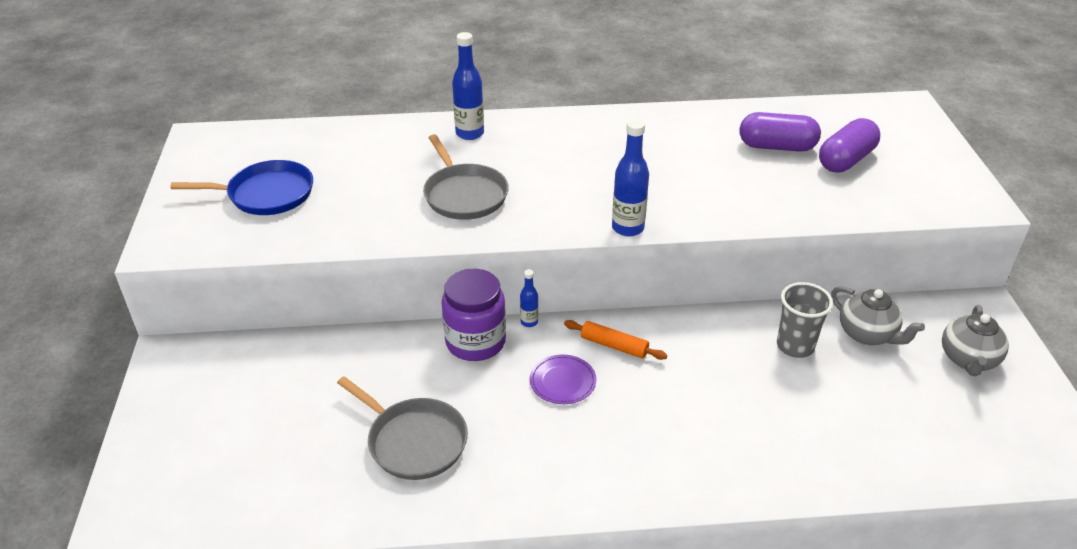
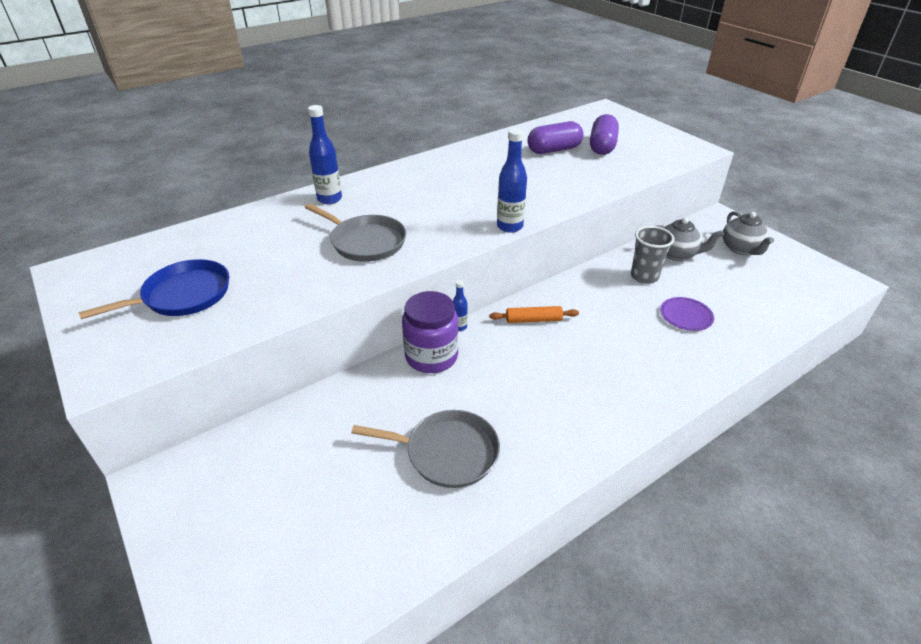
camera: 30 degrees left, 0 degrees up
(562, 381) = (520, 359): purple plate -> purple plate (686, 316)

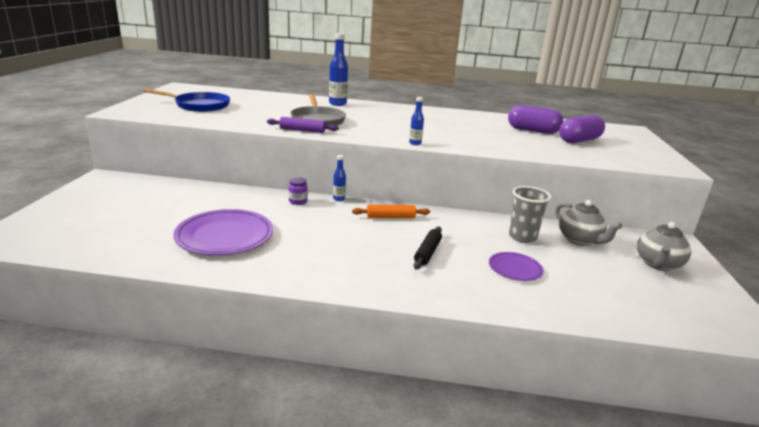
camera: 40 degrees right, 15 degrees down
(384, 269) = (302, 130): none -> purple rolling pin
(431, 356) = (298, 201): purple jar -> purple jar, size x0.44
(447, 452) = (225, 235): grey pan -> purple plate
(509, 226) = (415, 143): blue bottle -> blue bottle, size x0.55
(533, 320) = (390, 217): orange rolling pin -> orange rolling pin turned 45 degrees counterclockwise
(617, 342) = (427, 252): none -> black rolling pin

